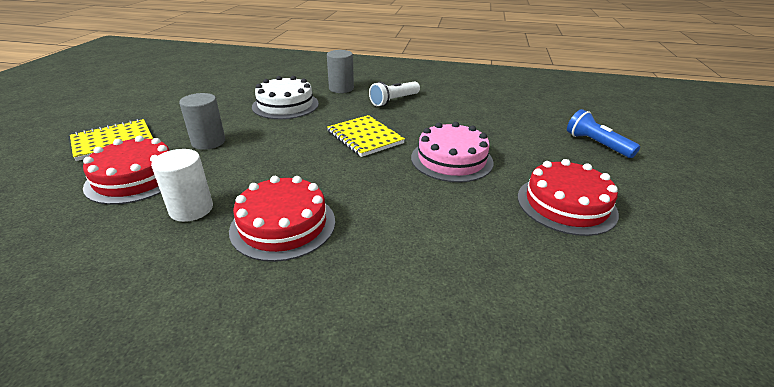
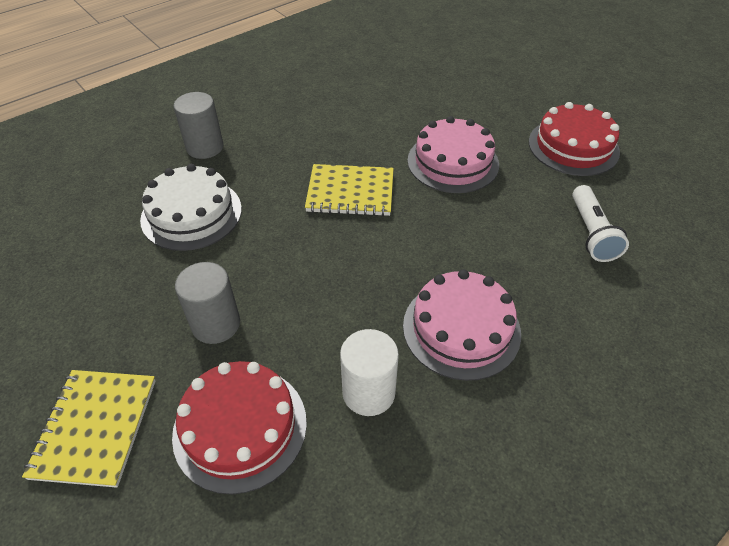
camera: 50 degrees left, 15 degrees up
(283, 225) = (461, 328): red cake -> pink cake
(394, 101) = (290, 127): white flashlight -> white flashlight (591, 233)
(596, 144) = (509, 73): blue flashlight -> none

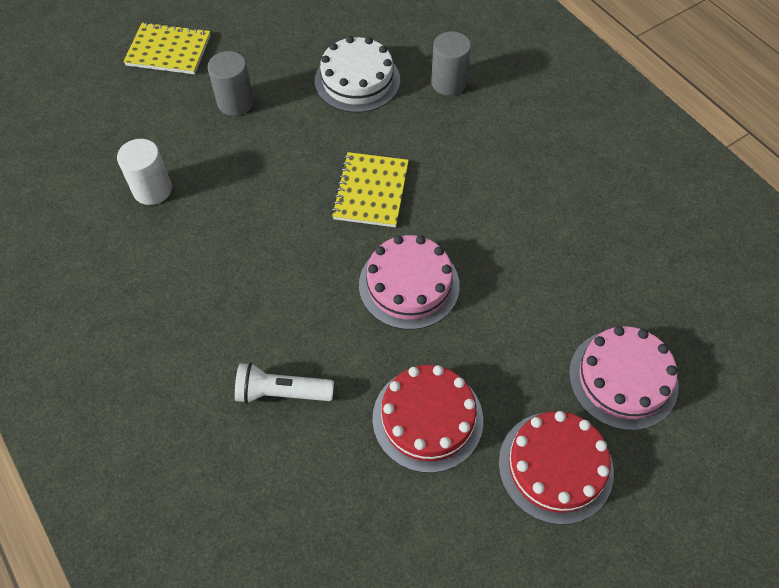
camera: 95 degrees right, 10 degrees up
(240, 427) = (147, 119): red cake -> red cake (555, 466)
(461, 328) = (193, 256): pink cake -> pink cake (623, 379)

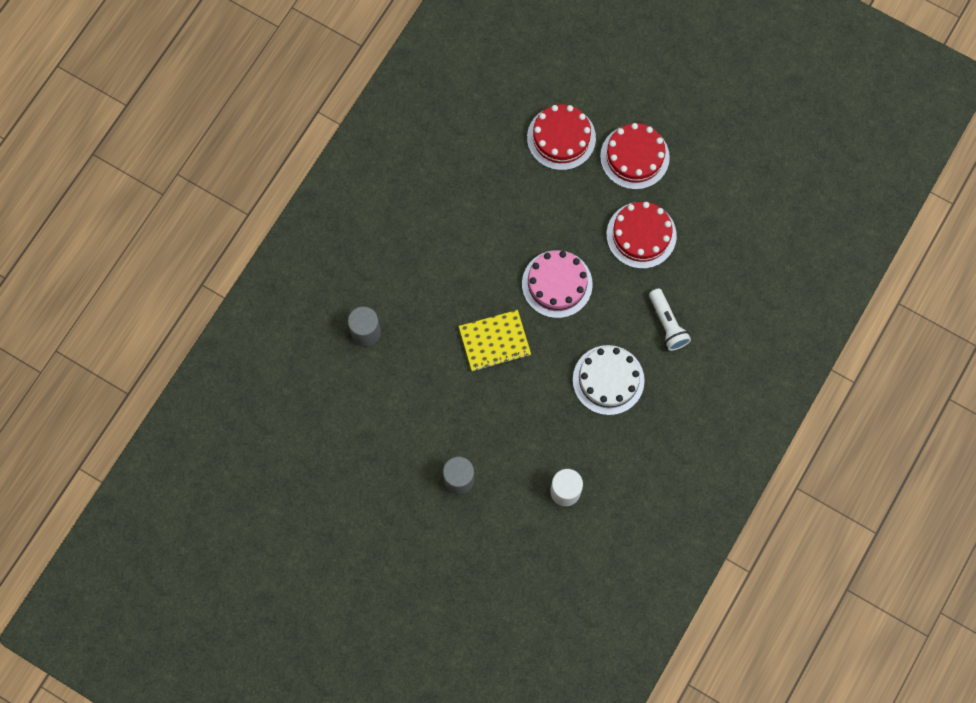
camera: 115 degrees left, 15 degrees up
(169, 50) = (430, 563): yellow notebook -> none
(357, 80) = (394, 400): white cake -> white cake (608, 380)
(623, 379) = (561, 138): pink cake -> red cake

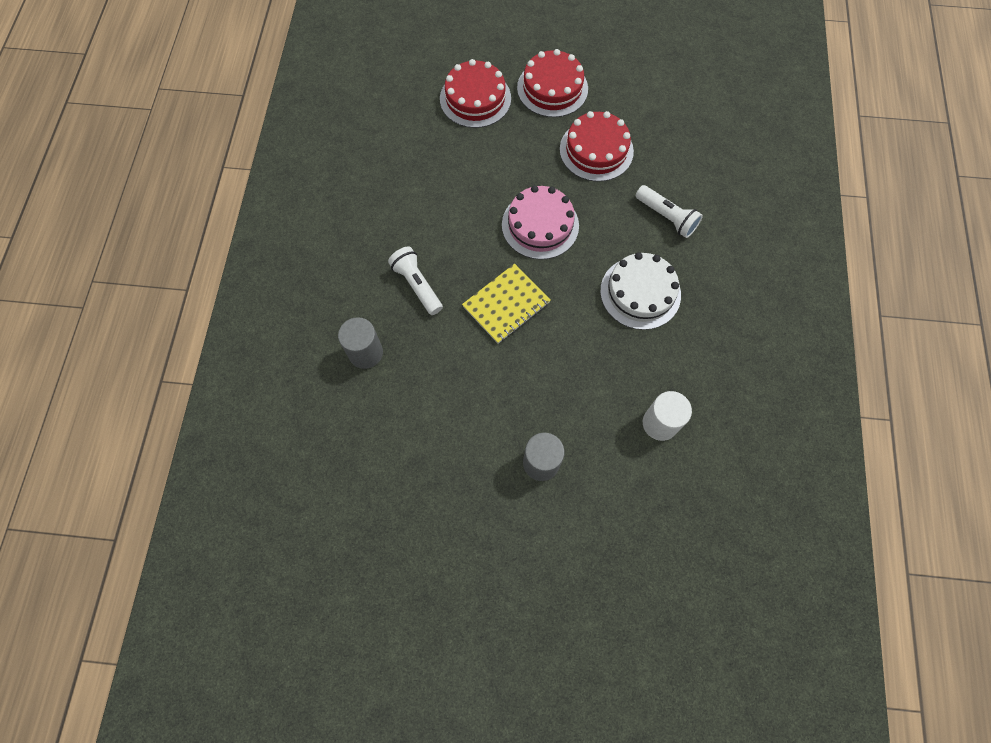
camera: 25 degrees left, 5 degrees down
(431, 292) = (417, 285): none -> white flashlight

